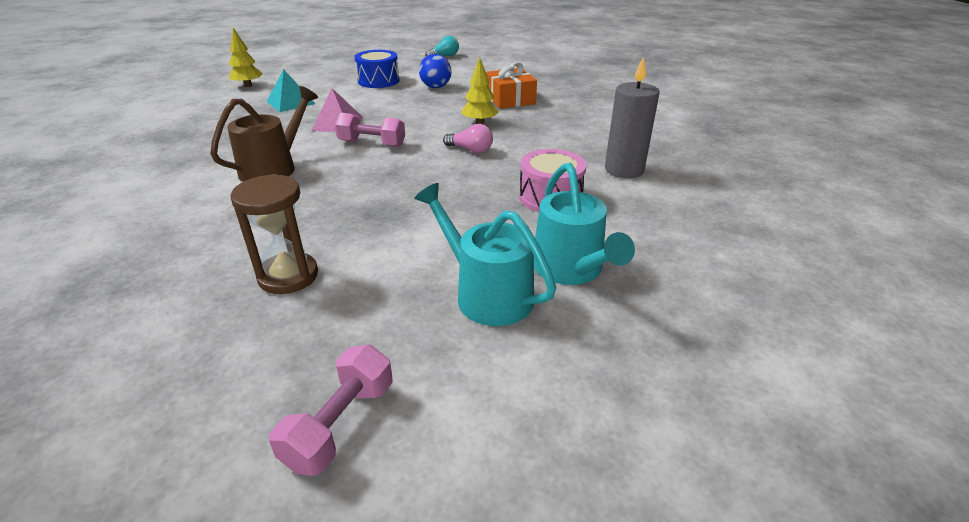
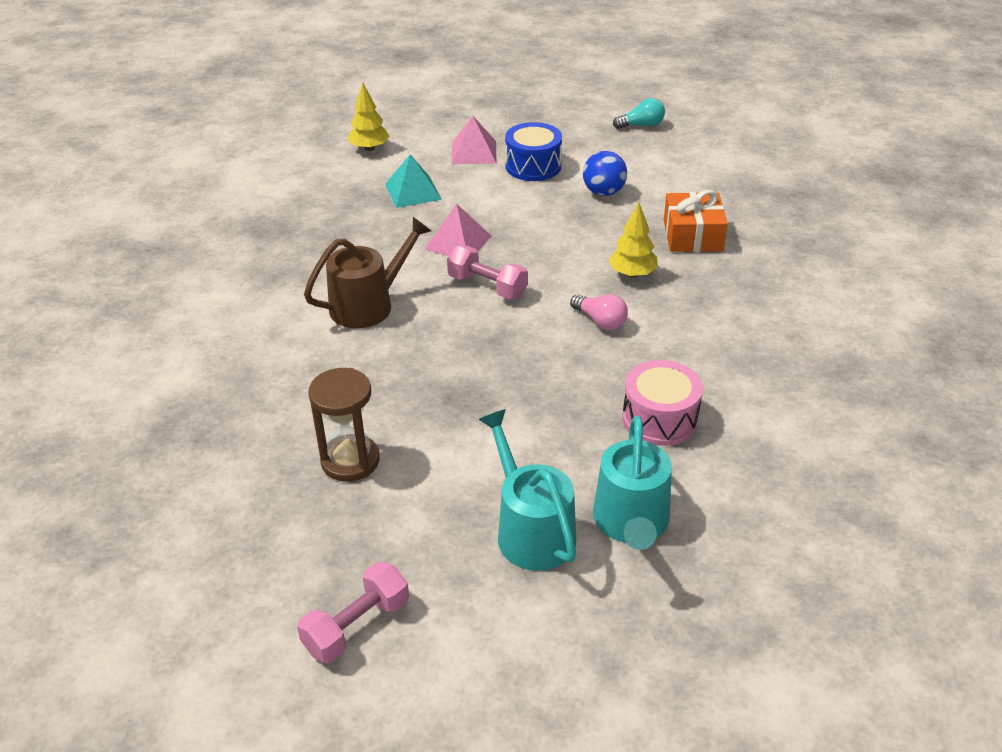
camera: 20 degrees right, 5 degrees up
(331, 79) = (474, 152): none -> pink pyramid
(624, 170) = (774, 395): grey candle -> none

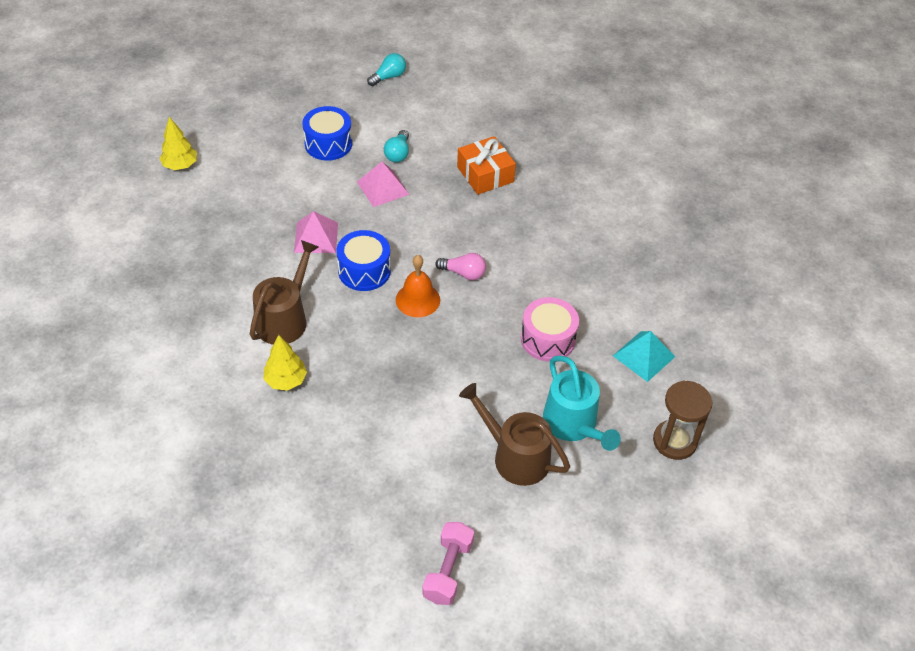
camera: 30 degrees left, 10 degrees up
(350, 461) = (361, 454): brown hourglass -> brown hourglass (674, 441)
(413, 191) = (247, 199): turquoise pyramid -> turquoise pyramid (644, 356)
(474, 152) = (271, 143): pink pyramid -> pink pyramid (383, 188)
(487, 286) = (364, 271): pink dumbbell -> blue drum
(528, 331) = (418, 300): none -> orange bell
(531, 531) = (515, 456): turquoise watering can -> brown watering can
(603, 192) = (398, 153): blue ball -> turquoise light bulb
(632, 274) = (462, 223): yellow tree -> yellow tree (286, 380)

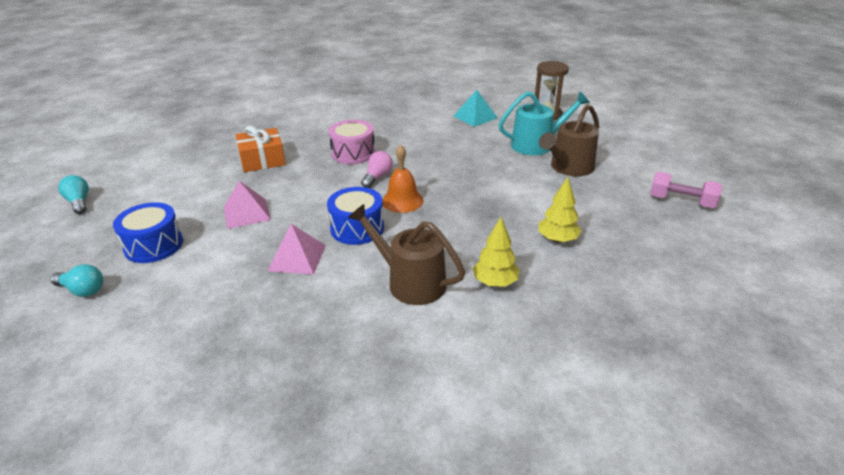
camera: 80 degrees left, 15 degrees down
(180, 165) = (95, 380): yellow tree -> yellow tree (557, 239)
(398, 153) = (203, 202): turquoise light bulb -> turquoise light bulb (82, 290)
(548, 339) = (456, 147): pink drum -> pink drum (353, 153)

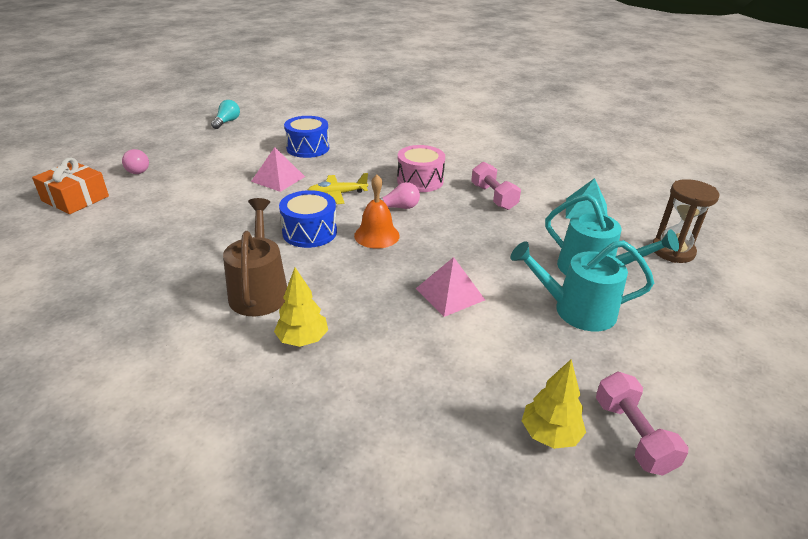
camera: 50 degrees right, 0 degrees up
(82, 290) = (138, 169): turquoise light bulb -> pink light bulb
(154, 245) = (205, 167): blue drum -> blue drum (308, 148)
(262, 160) = (356, 151): orange gift -> orange gift (75, 198)
(297, 258) = (242, 224): pink pyramid -> pink pyramid (450, 294)
(318, 195) = (337, 194): none -> yellow plane
(416, 137) = (493, 197): none -> pink dumbbell
(557, 239) = (419, 354): yellow tree -> yellow tree (550, 434)
(569, 168) = (577, 310): brown watering can -> turquoise watering can

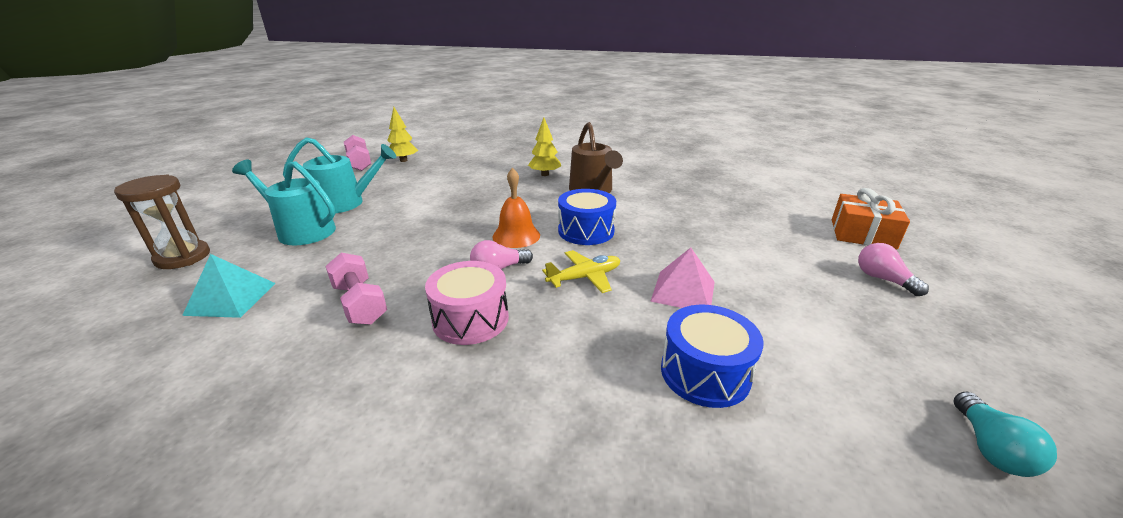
camera: 170 degrees right, 5 degrees down
(450, 294) = (445, 202): pink pyramid -> none

